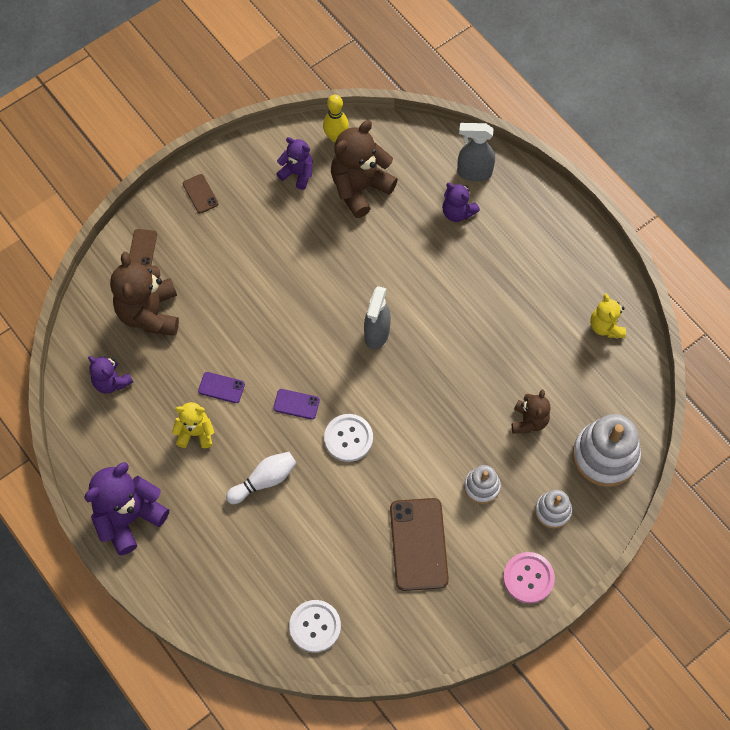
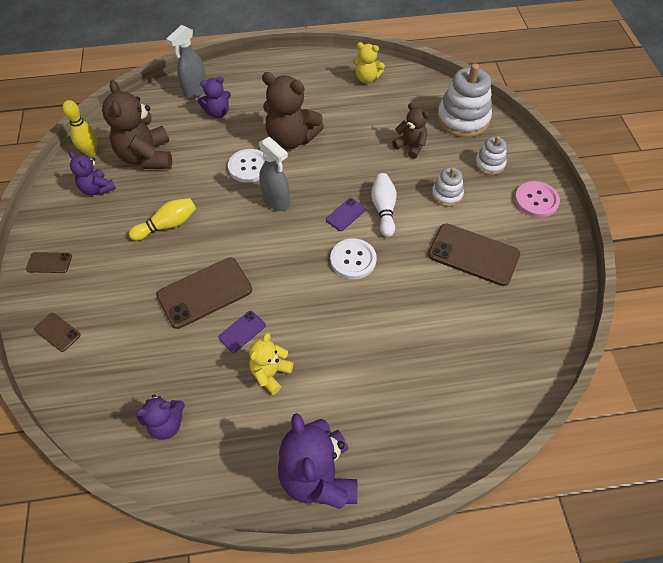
camera: 60 degrees left, 10 degrees down
(150, 313) = (125, 356): brown teddy bear -> brown teddy bear (291, 139)
(241, 335) = (205, 293): none -> brown phone
(264, 480) = (352, 338): white bowling pin -> white bowling pin (384, 209)
(293, 259) = (167, 225): none -> yellow bowling pin
(296, 404) = (298, 282): purple phone -> purple phone (345, 214)
(297, 173) = (97, 189): purple teddy bear -> purple teddy bear turned 105 degrees counterclockwise
(315, 626) = (512, 362): white button -> white button (249, 167)

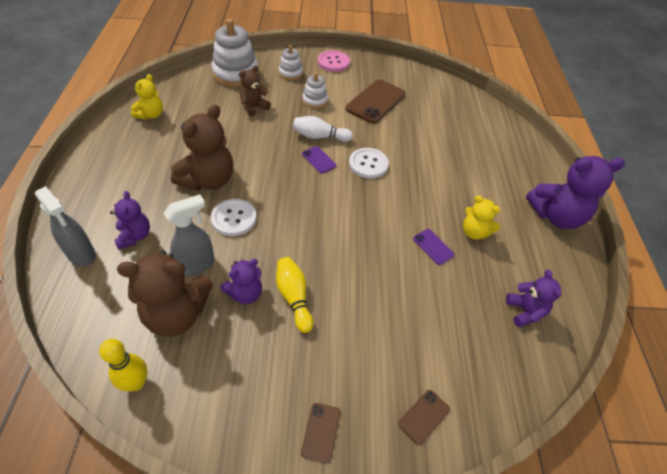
camera: 85 degrees left, 5 degrees down
(97, 189) = (211, 374): purple teddy bear -> purple teddy bear (245, 293)
(205, 293) = (388, 271): brown phone -> none
(276, 201) = (288, 203): grey spray bottle -> grey spray bottle (197, 265)

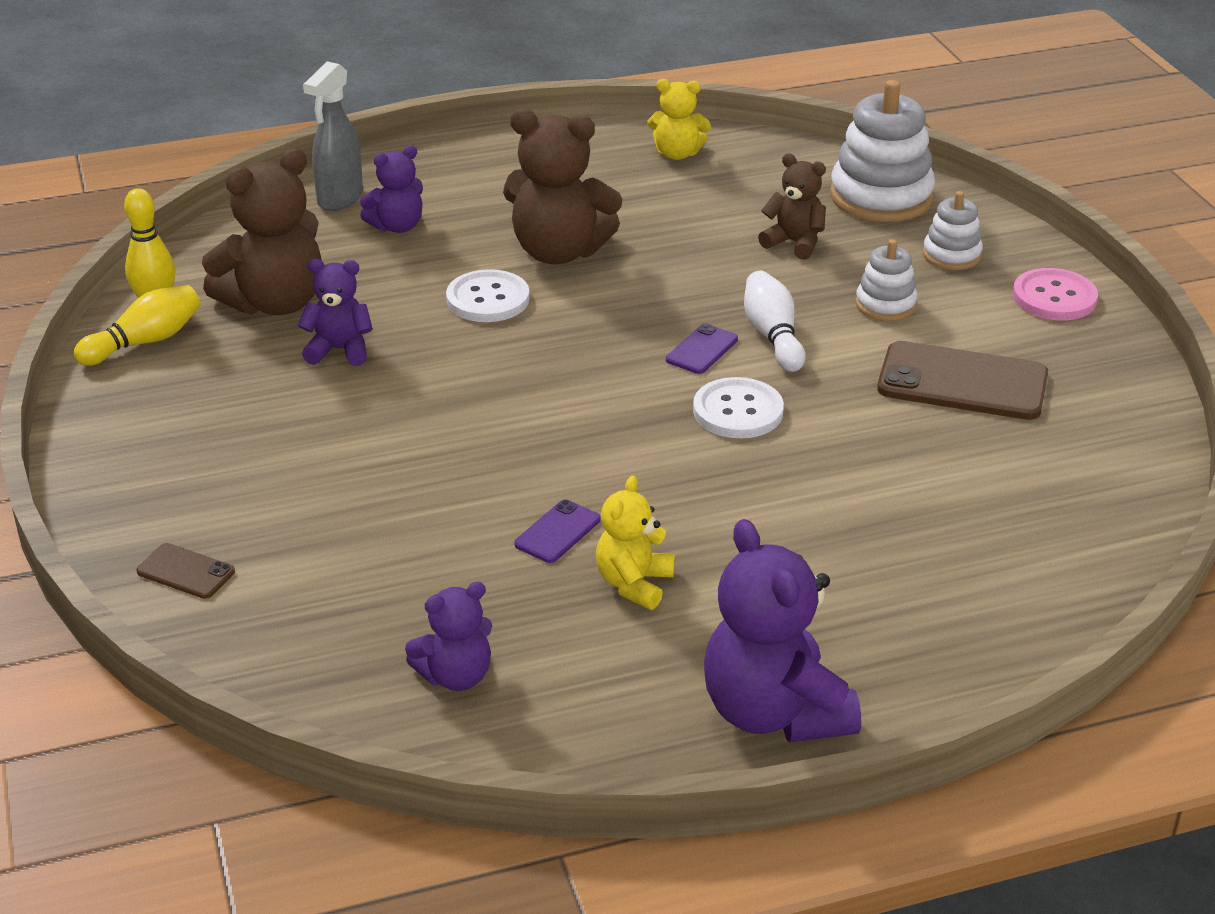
camera: 75 degrees right, 15 degrees down
(177, 314) = (275, 303): brown teddy bear -> brown teddy bear turned 105 degrees counterclockwise
(197, 265) = (372, 293): grey spray bottle -> none
(245, 293) = (339, 350): purple teddy bear -> purple teddy bear turned 150 degrees clockwise
(294, 297) = (354, 397): yellow bowling pin -> yellow bowling pin (145, 342)
(321, 432) = (130, 474): brown phone -> none

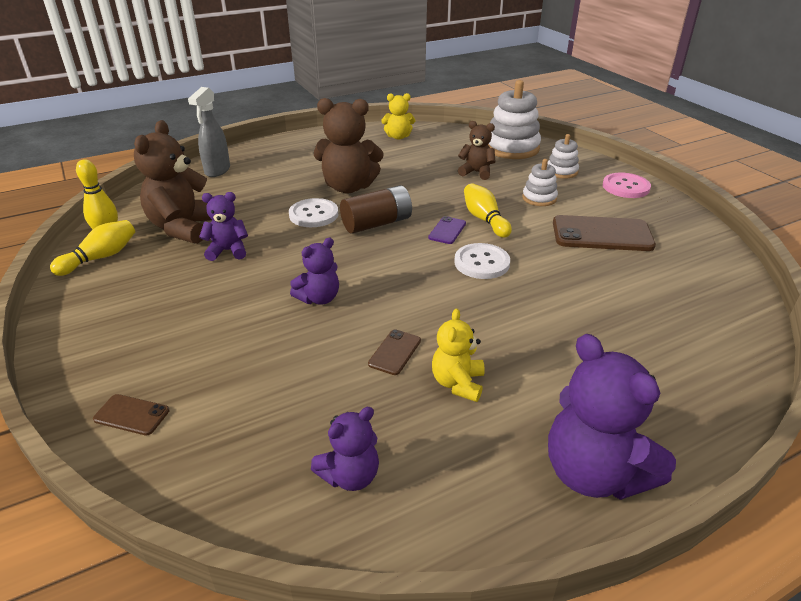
camera: 10 degrees left, 0 degrees up
(275, 303) = (184, 228): brown teddy bear -> brown teddy bear turned 150 degrees clockwise
(397, 226) = (253, 182): purple teddy bear -> purple teddy bear (319, 298)
(557, 532) = (395, 352): purple phone -> brown phone
(588, 326) = (377, 223): none -> brown battery
(773, 336) = (484, 219): white bowling pin -> yellow bowling pin

